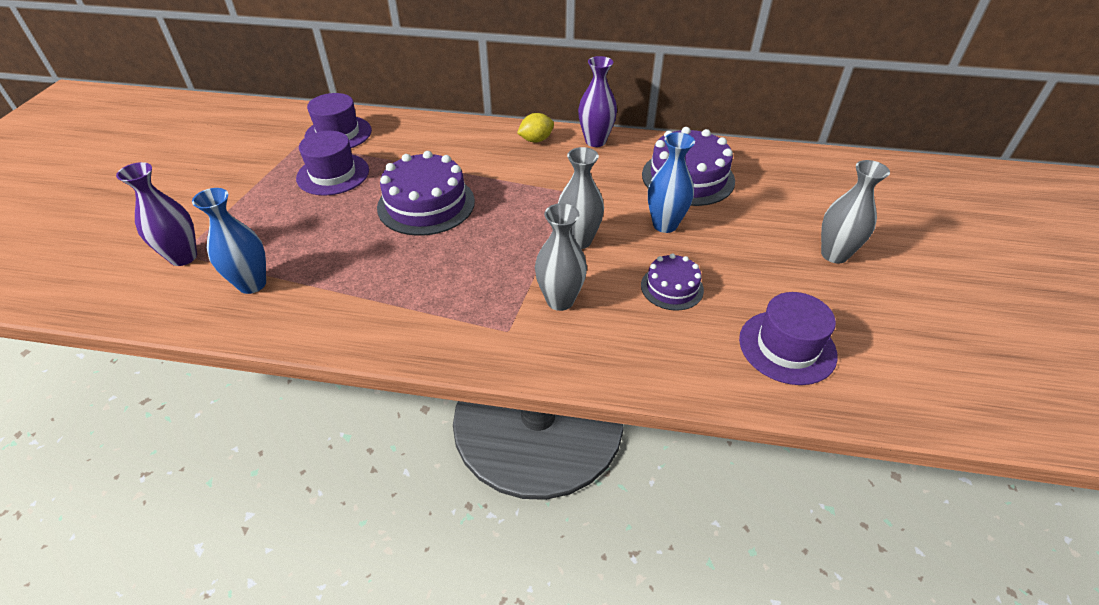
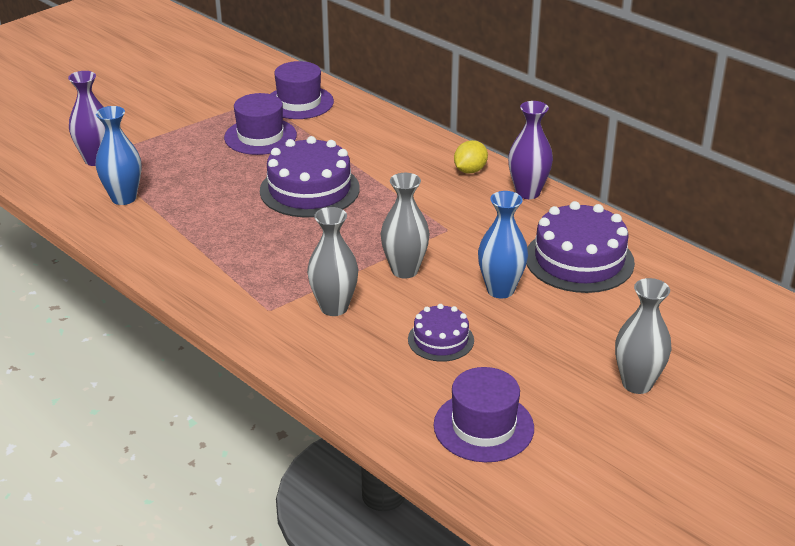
camera: 35 degrees right, 10 degrees down
(536, 140) = (470, 170): yellow lemon -> yellow lemon turned 60 degrees counterclockwise

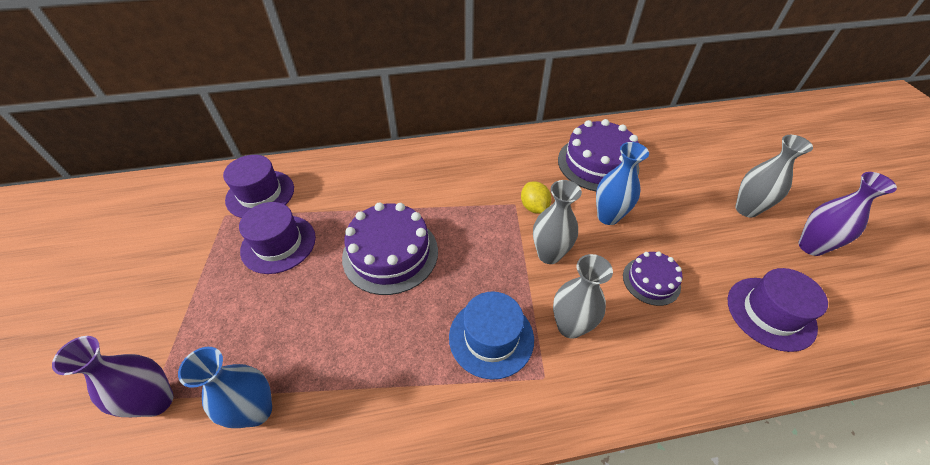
camera: 55 degrees left, 15 degrees up
(280, 271) = (491, 337): none -> blue hat
(470, 170) = (453, 156): yellow lemon -> yellow lemon (534, 207)
(527, 192) = (504, 145): purple vase -> purple vase (810, 246)

